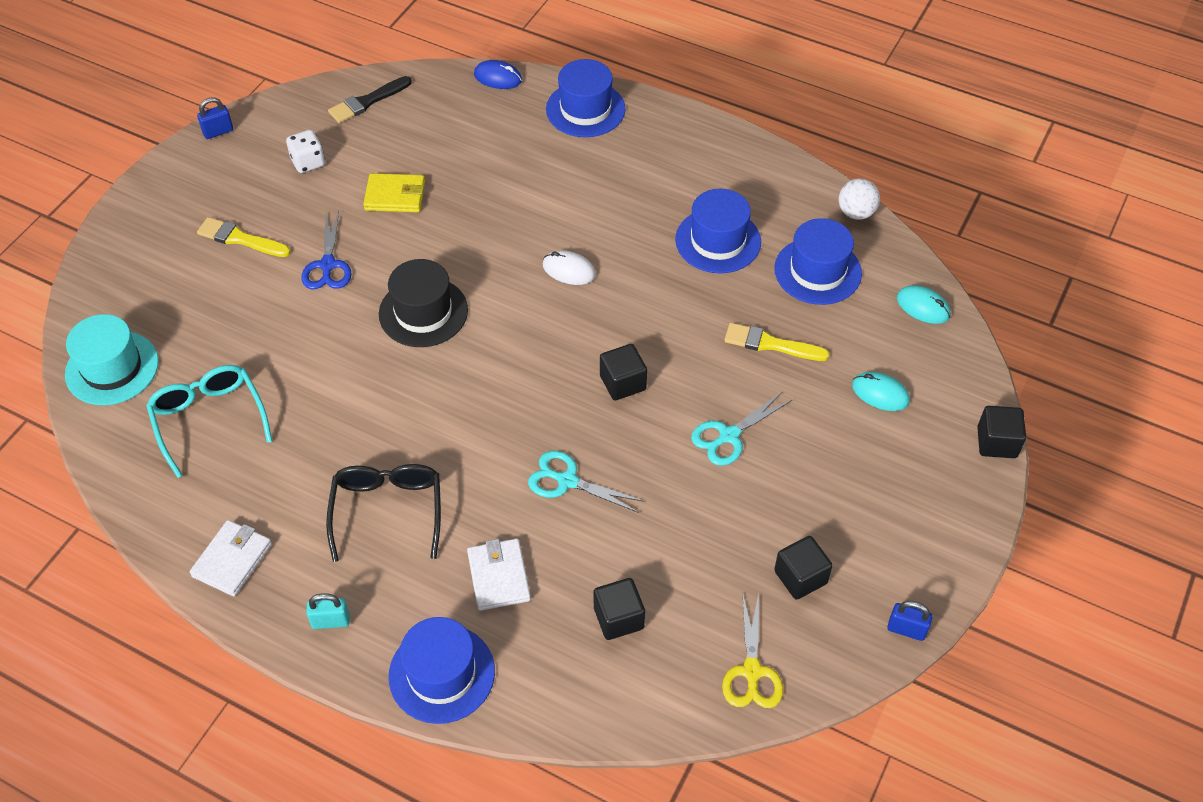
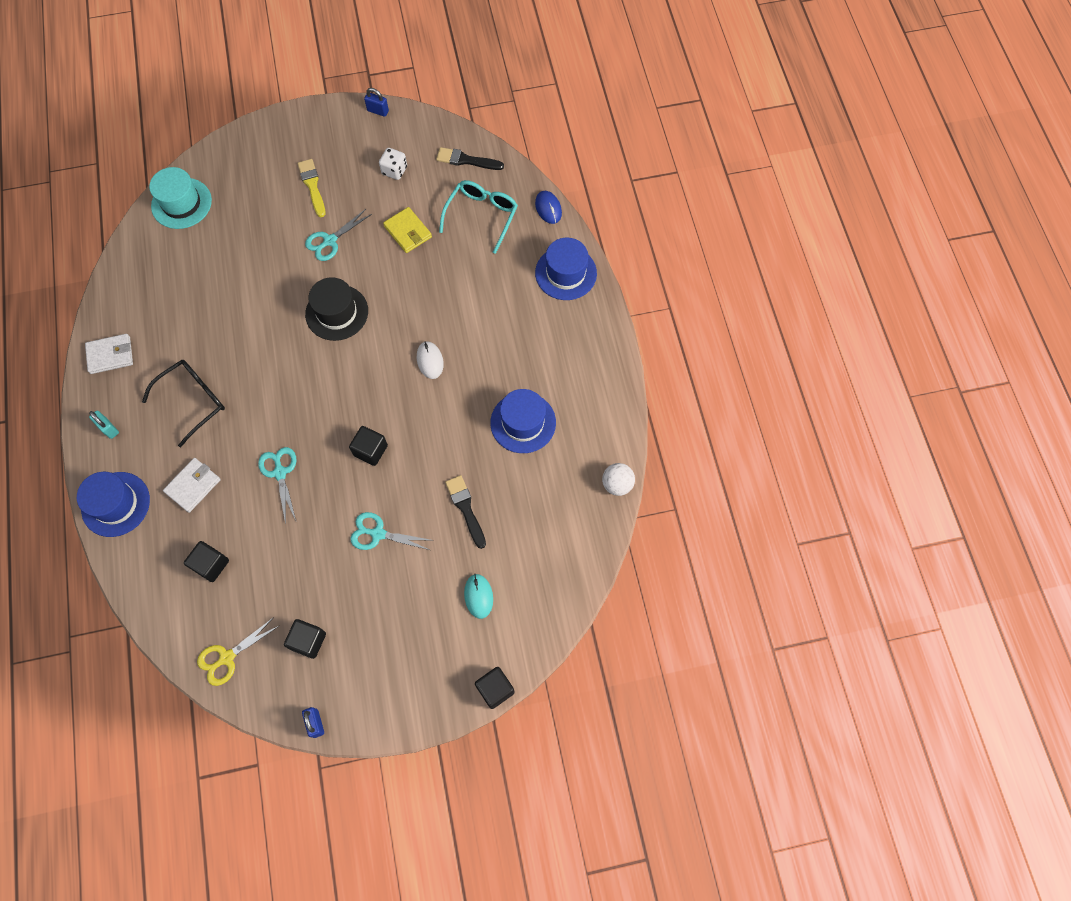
camera: 50 degrees right, 15 degrees up
(209, 419) = (185, 272): turquoise glasses -> turquoise glasses (482, 216)
(327, 265) = (330, 241): blue scissors -> turquoise scissors
(771, 344) = (466, 509): yellow brush -> black brush
(817, 271) = (547, 495): blue hat -> none
(923, 307) = (570, 576): turquoise mouse -> none

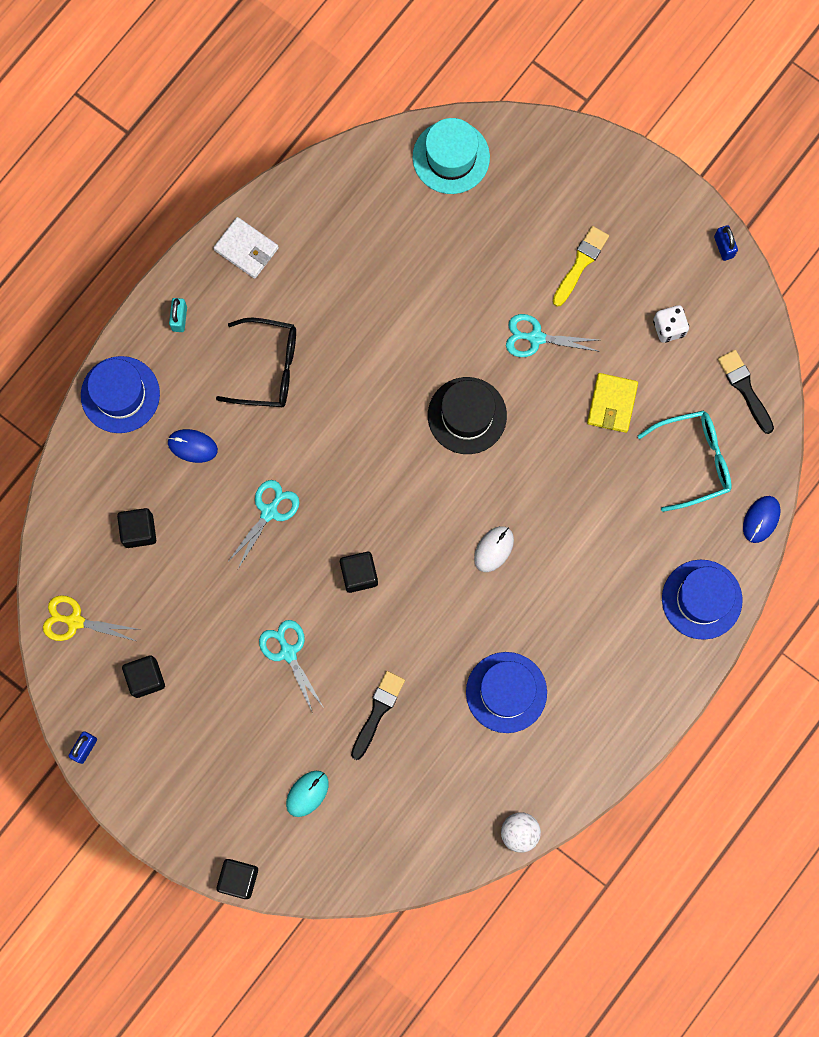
camera: 50 degrees right, 10 degrees up
(193, 486) = (192, 446): white wallet -> blue mouse

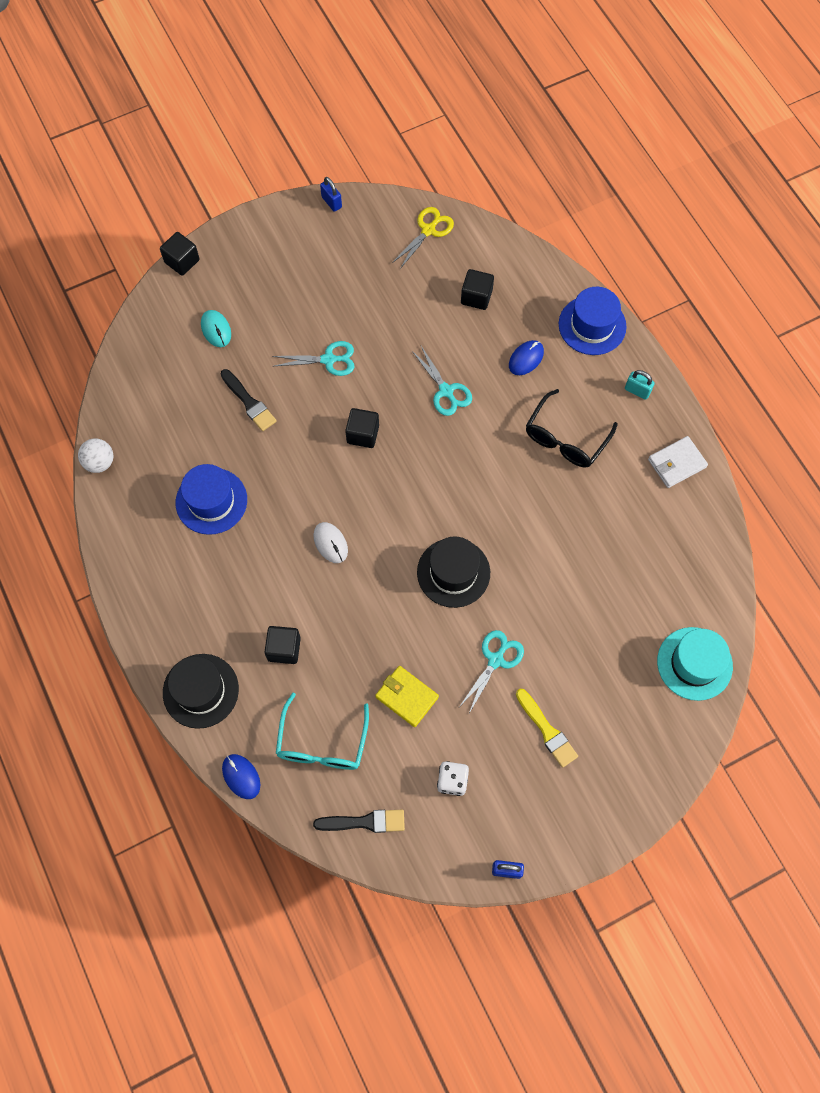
camera: 115 degrees right, 10 degrees down
(145, 678) = (361, 259): black cube -> black cube (284, 649)
(701, 599) = (200, 691): blue hat -> black hat

